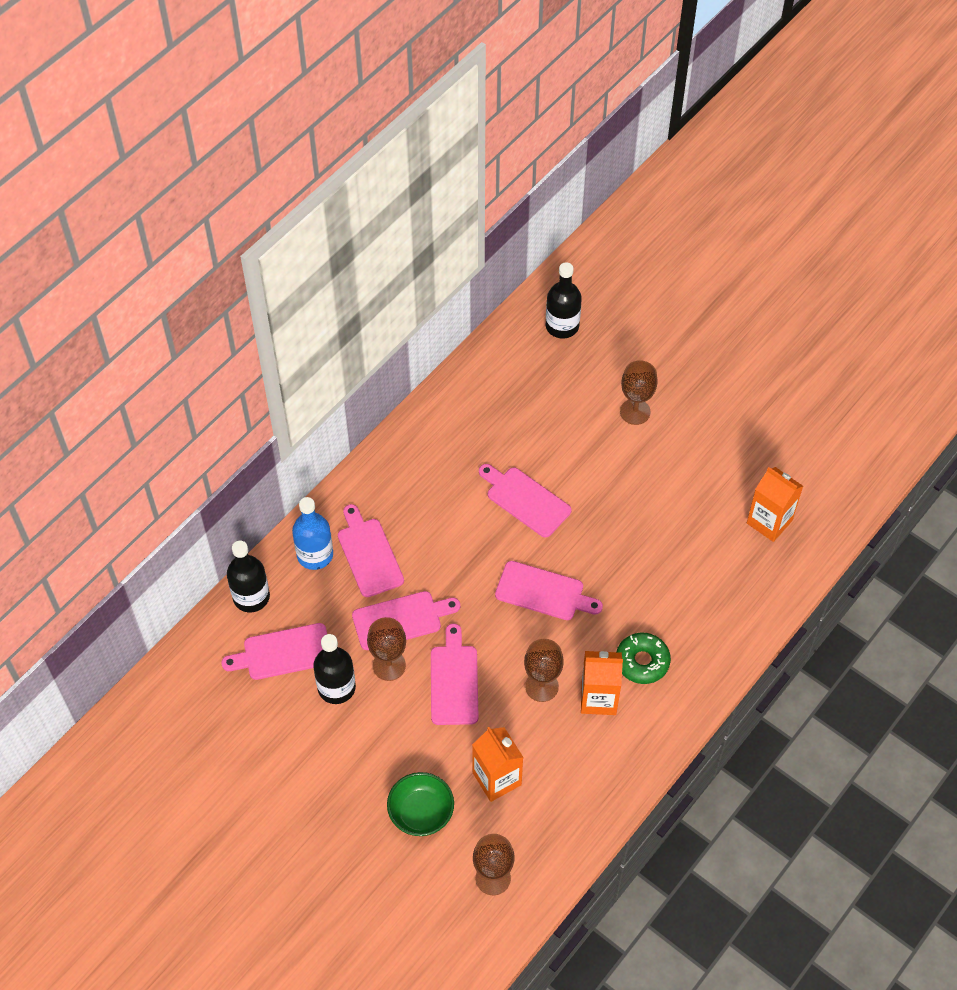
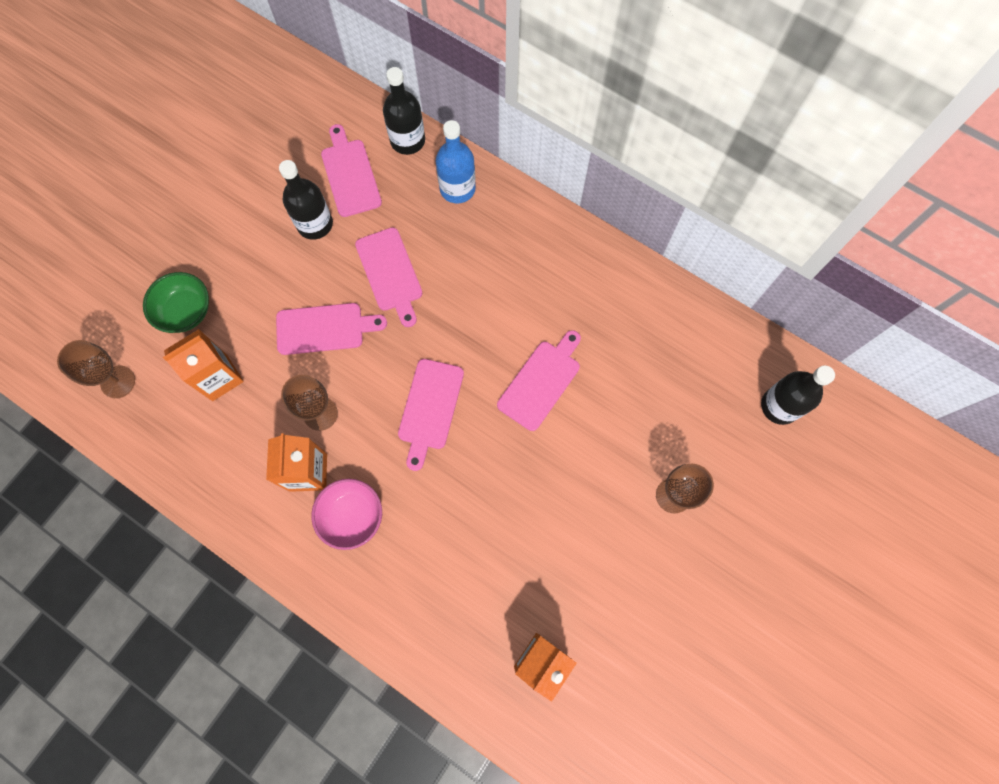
camera: 85 degrees right, 15 degrees up
(369, 554) = (462, 236): pink cutting board -> none
(389, 665) = (339, 267): brown goblet -> none
(642, 662) = (352, 516): green donut -> pink bowl

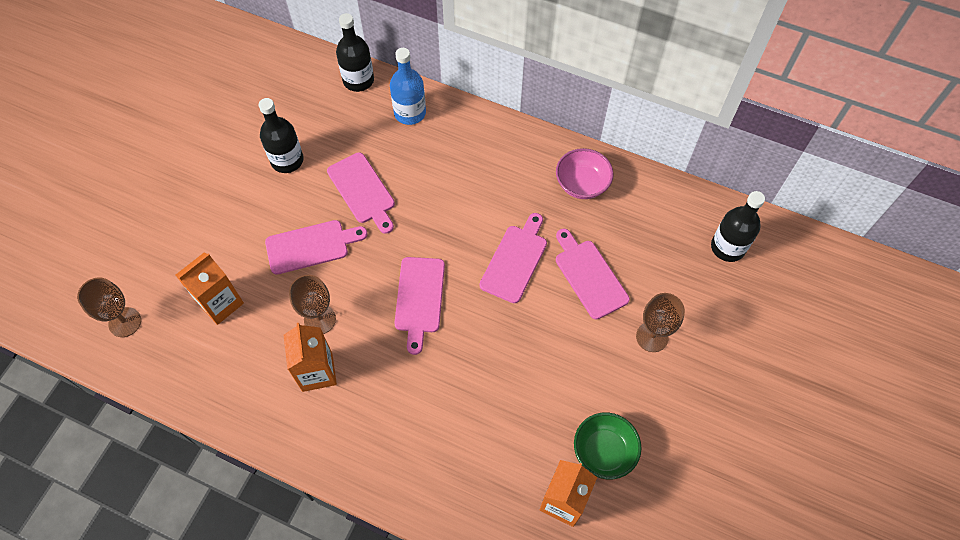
camera: 10 degrees left, 10 degrees down
(186, 311) = (180, 251): green bowl -> green bowl (604, 451)
(350, 174) = (312, 115): pink cutting board -> pink cutting board (589, 276)
(352, 516) = (365, 404): pink bowl -> pink bowl (582, 184)

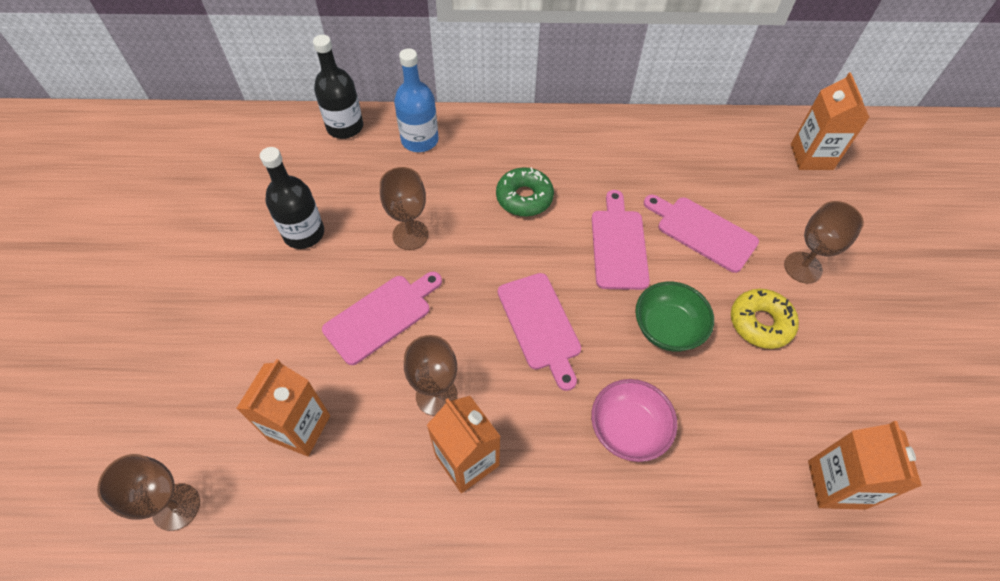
camera: 25 degrees left, 5 degrees down
(362, 191) = (410, 235): pink cutting board -> brown goblet
(464, 193) = (524, 198): none -> green donut
(582, 184) = (638, 148): pink bowl -> pink bowl (628, 429)
(587, 365) = (760, 323): none -> yellow donut
(604, 451) = (838, 407): green bowl -> green bowl (667, 328)
(727, 247) = (811, 157): black bottle -> orange carton

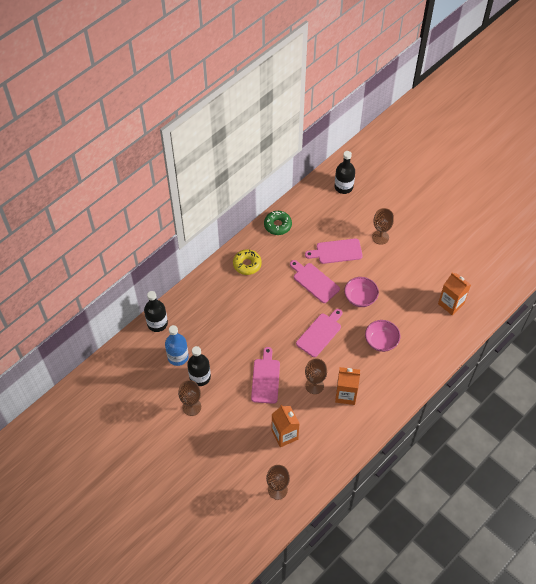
camera: 45 degrees left, 0 degrees up
(410, 235) = (239, 342): brown goblet -> brown goblet (191, 407)
(420, 140) = (194, 303): blue bottle -> blue bottle (178, 357)
(524, 198) = (262, 292): green donut -> green donut (277, 225)
(540, 325) = (320, 333): pink cutting board -> pink cutting board turned 75 degrees counterclockwise
(667, 328) = (360, 298): green bowl -> pink bowl
(760, 323) = (385, 270): yellow donut -> yellow donut (247, 264)
(811, 157) = (343, 187): orange carton -> black bottle

